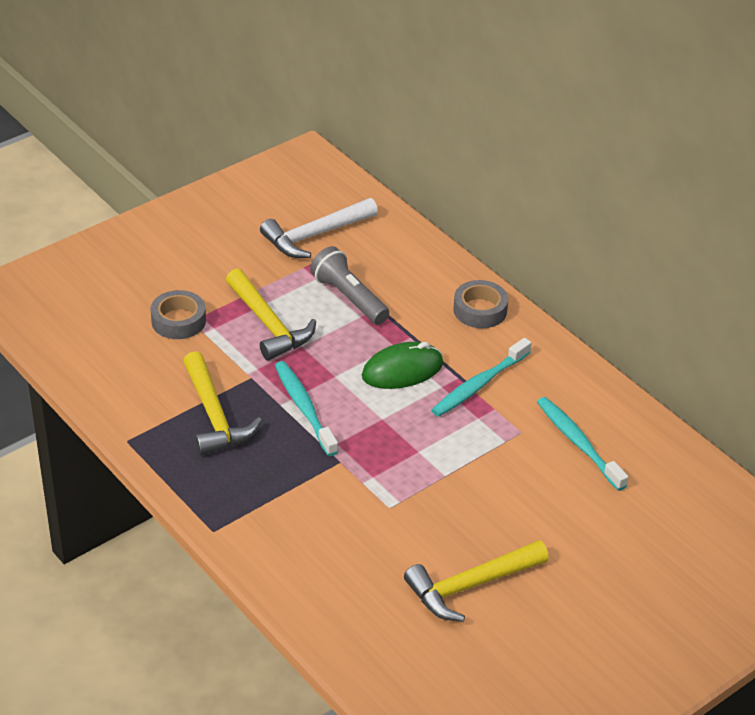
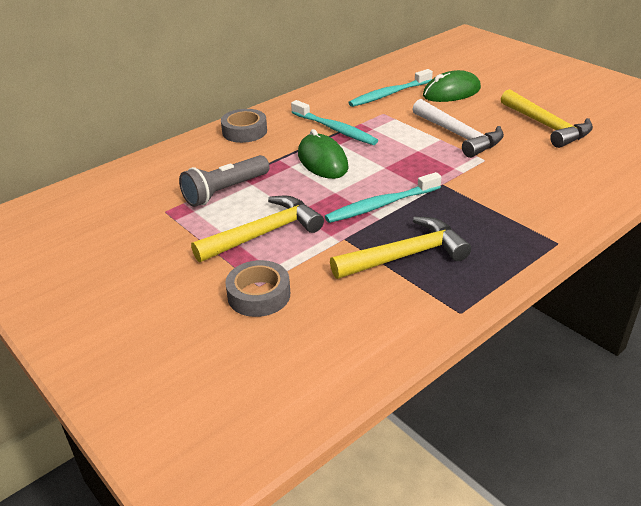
camera: 90 degrees left, 5 degrees down
(315, 235) = (124, 216): white hammer -> white hammer (458, 135)
(583, 508) = (451, 92): none -> green mouse

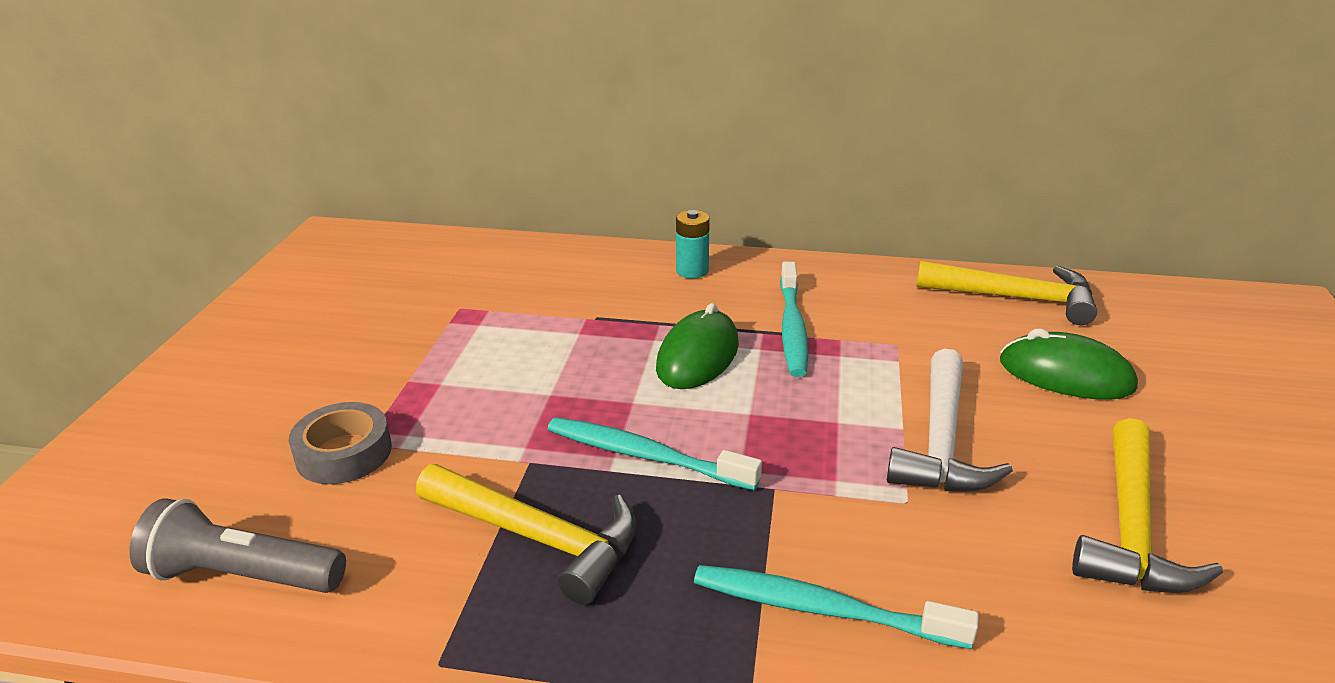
camera: 50 degrees right, 5 degrees down
(225, 191) = (542, 323): grey flashlight -> grey flashlight (243, 575)
(244, 131) = (692, 271): grey tape -> turquoise battery
(264, 234) = (478, 394): yellow hammer -> yellow hammer (1015, 298)
(389, 94) = (958, 324): turquoise toothbrush -> turquoise toothbrush (821, 609)

